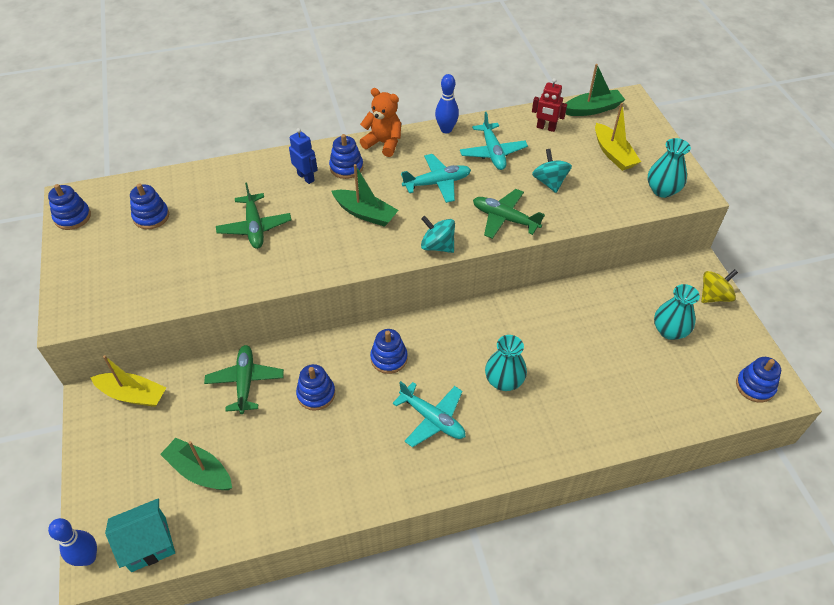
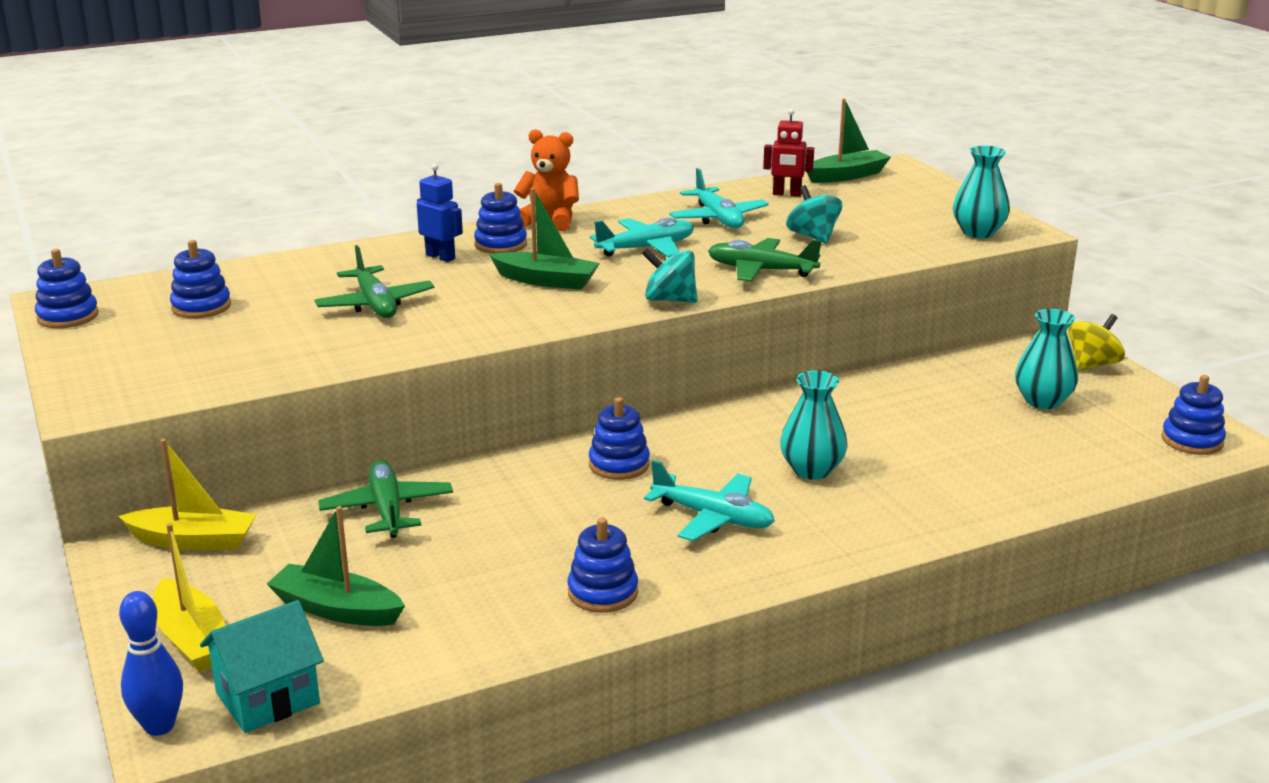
camera: 10 degrees left, 25 degrees down
(316, 394) = (511, 511): blue stacking toy -> blue stacking toy (602, 592)
(446, 129) = (640, 204): blue bowling pin -> none
(613, 154) = (894, 208): yellow boat -> yellow boat (192, 639)

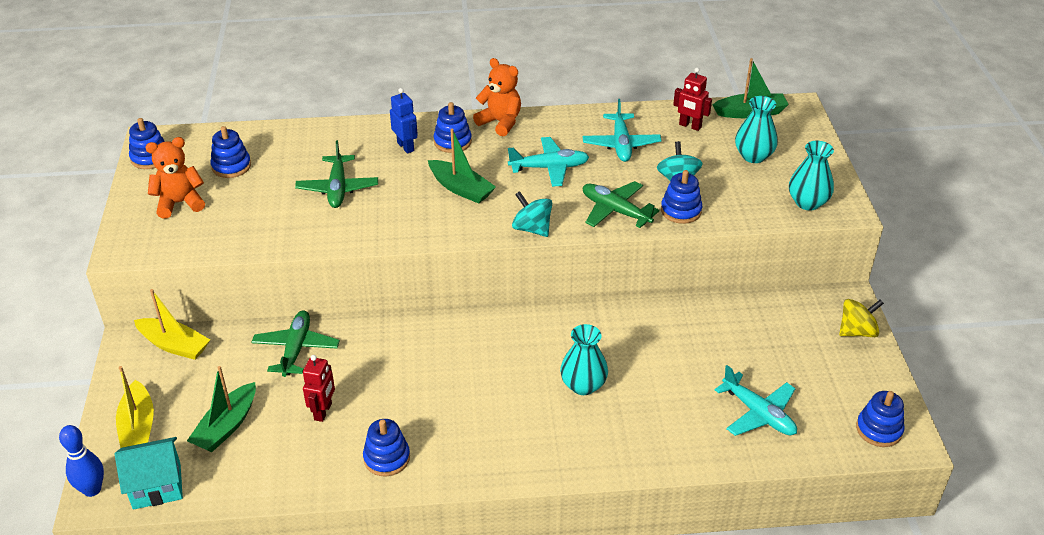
camera: 20 degrees right, 15 degrees up
(147, 351) = (180, 203): none -> orange teddy bear
(336, 609) = (226, 426): green boat -> green boat turned 105 degrees counterclockwise
(474, 564) = (323, 411): none -> red robot
(619, 465) = (459, 346): blue stacking toy -> blue stacking toy (681, 211)
(713, 517) = (492, 411): turquoise plane -> turquoise plane (758, 413)
(1042, 401) = (792, 360): turquoise vase -> turquoise vase (753, 156)

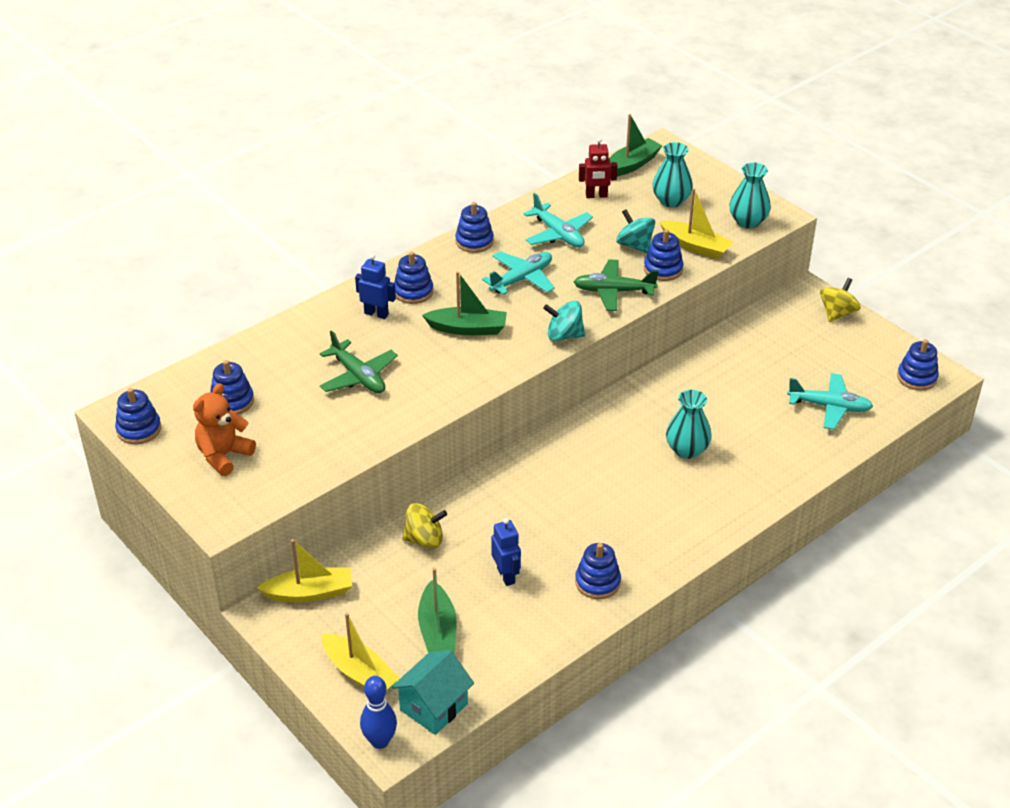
camera: 35 degrees left, 0 degrees up
(296, 349) = (424, 540): green plane -> yellow spinning top
(323, 411) = (506, 575): red robot -> blue robot
(500, 122) = (436, 257): orange teddy bear -> none
(545, 122) = (474, 241): none -> blue stacking toy
(733, 204) = (695, 246): none -> yellow boat

